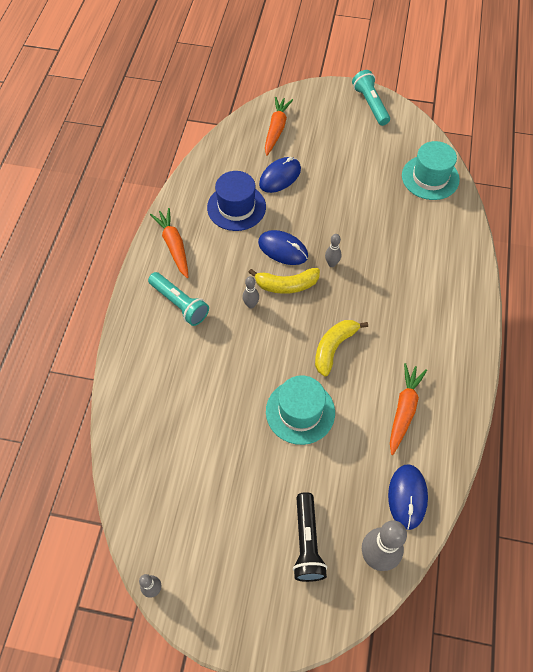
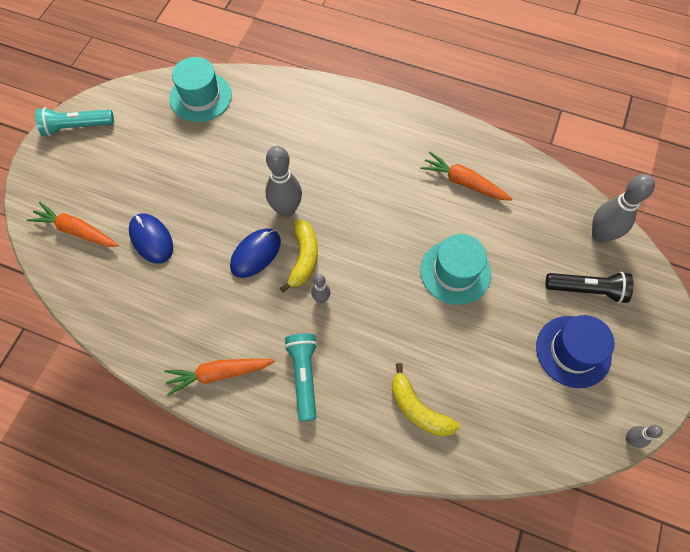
camera: 80 degrees left, 5 degrees up
(179, 304) = (304, 376): turquoise flashlight -> turquoise flashlight turned 60 degrees counterclockwise
(236, 207) = (182, 294): blue hat -> blue hat (573, 351)
(332, 263) = (286, 209): grey bowling pin -> grey bowling pin, size x1.98
(334, 348) = (388, 227): yellow banana -> yellow banana (418, 409)
(407, 497) = (548, 199): blue mouse -> none

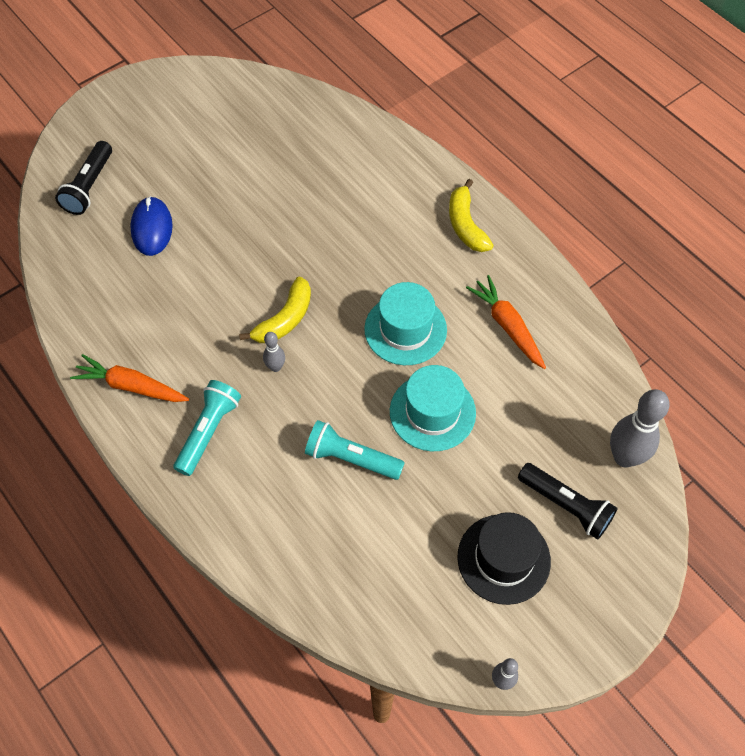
camera: 30 degrees right, 5 degrees down
(76, 230) = (89, 186): orange carrot -> black flashlight
(77, 127) = (152, 88): turquoise flashlight -> turquoise flashlight (351, 458)
(200, 97) = (290, 111): turquoise hat -> turquoise hat (405, 329)
(255, 254) = (241, 291): blue mouse -> none
(286, 209) = (300, 263): grey bowling pin -> none
(418, 409) = (299, 524): yellow banana -> yellow banana (466, 225)
(573, 351) = (503, 559): blue hat -> black hat

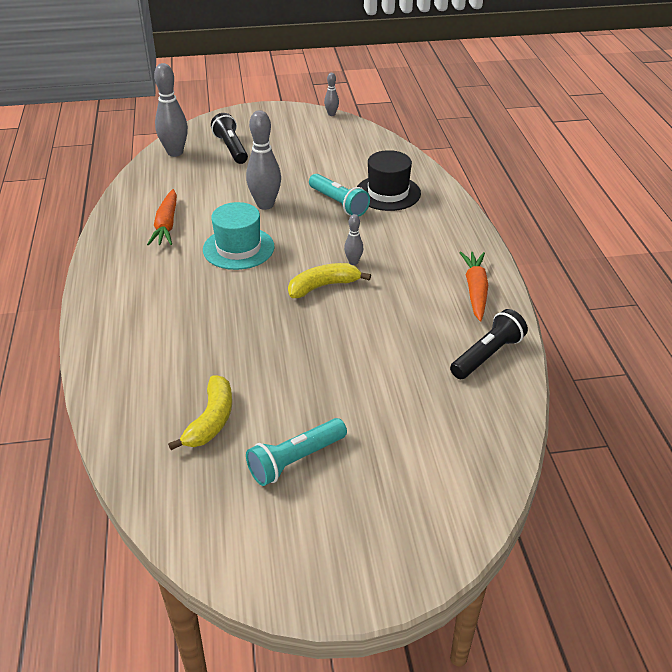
camera: 150 degrees left, 20 degrees down
(89, 186) = (443, 472): black flashlight -> black flashlight (487, 355)
(131, 386) = (475, 290): orange carrot -> orange carrot turned 135 degrees counterclockwise
(152, 228) = (396, 400): blue mouse -> none
(208, 432) = (428, 246): turquoise flashlight -> turquoise flashlight (295, 460)
(432, 412) = (265, 205): turquoise hat -> grey bowling pin
(466, 225) = (119, 291): yellow banana -> yellow banana (211, 420)
(503, 559) = (288, 143): black hat -> black hat (388, 193)

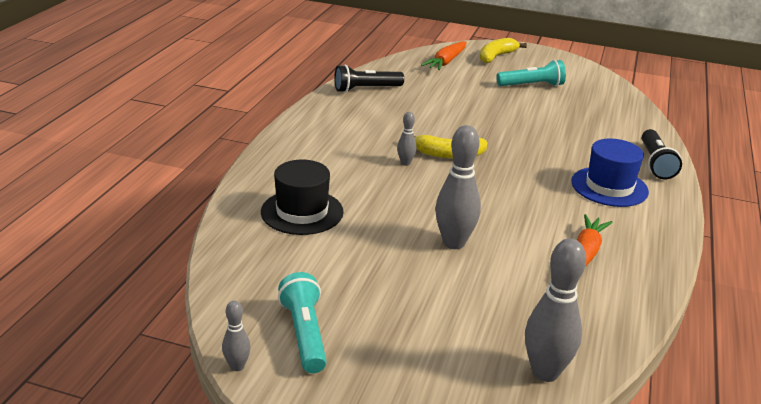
camera: 155 degrees left, 10 degrees down
(154, 301) = (609, 187): none -> blue hat
(211, 420) = (579, 111): yellow banana -> yellow banana (496, 56)
(231, 148) = (451, 349): black flashlight -> black flashlight (655, 163)
(238, 248) = (510, 206): turquoise hat -> none
(338, 203) = (368, 218): turquoise flashlight -> turquoise flashlight (304, 334)
(475, 290) = (326, 118): orange carrot -> orange carrot (446, 62)

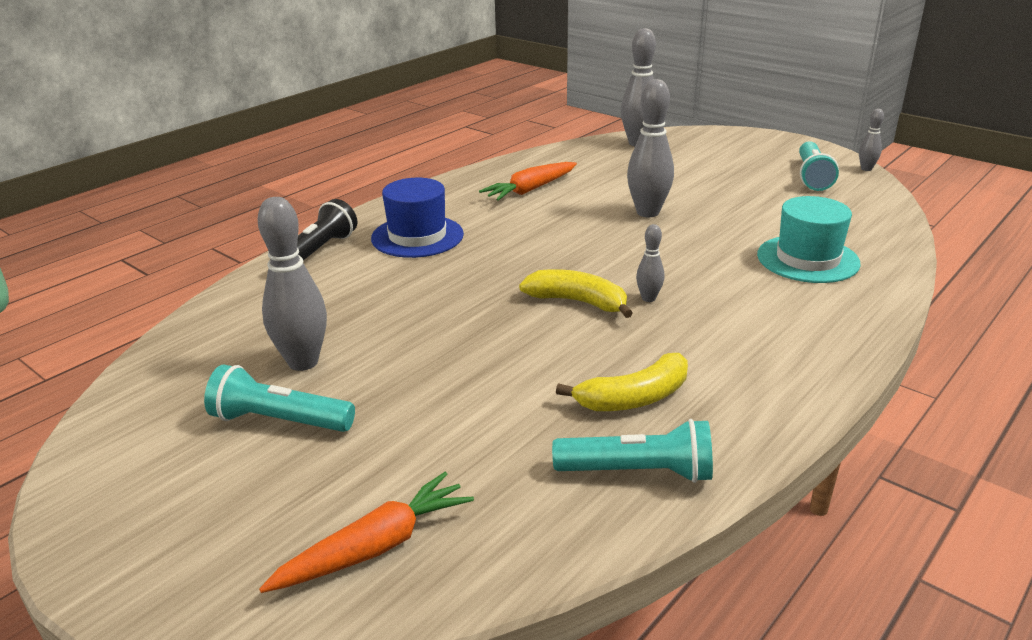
camera: 155 degrees left, 0 degrees up
(302, 212) = (807, 259): black hat -> turquoise hat
(366, 89) = (638, 472): black flashlight -> turquoise flashlight
(496, 56) = (224, 546): yellow banana -> yellow banana (634, 398)
(557, 105) = (303, 362): none -> grey bowling pin

